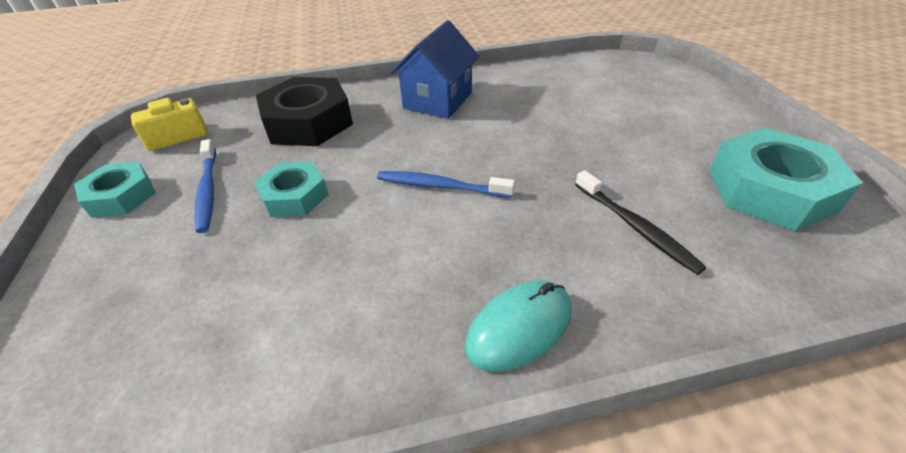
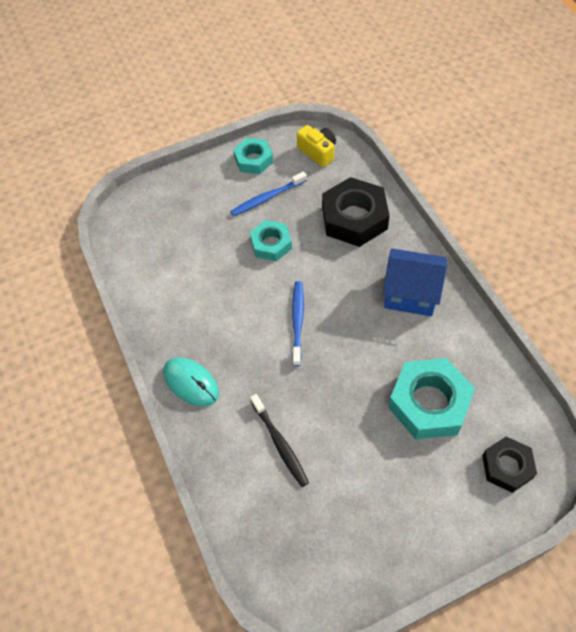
camera: 80 degrees right, 15 degrees up
(635, 226) = (279, 443): black toothbrush -> black toothbrush turned 75 degrees counterclockwise
(647, 79) = (507, 466): none -> black nut
(770, 190) = (340, 543): turquoise nut -> turquoise nut (429, 403)

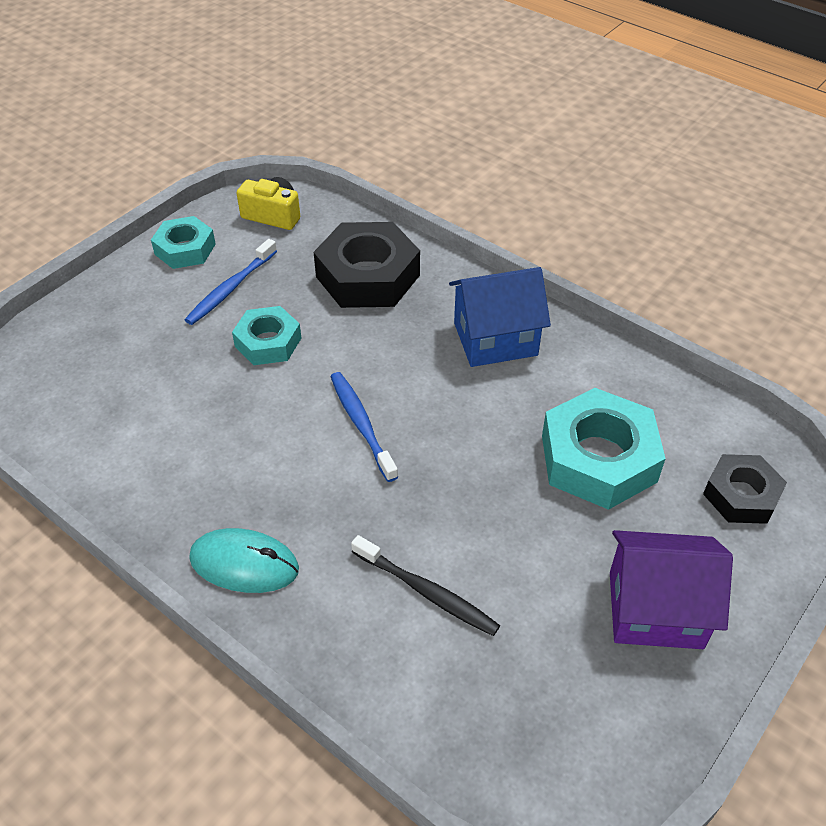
camera: 30 degrees left, 10 degrees down
(406, 514) = (655, 609): none -> purple house

